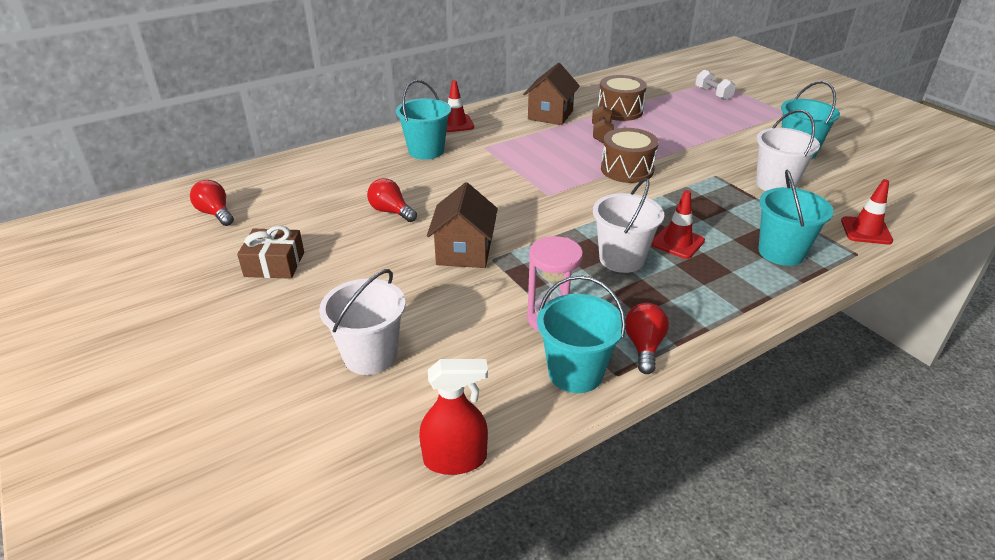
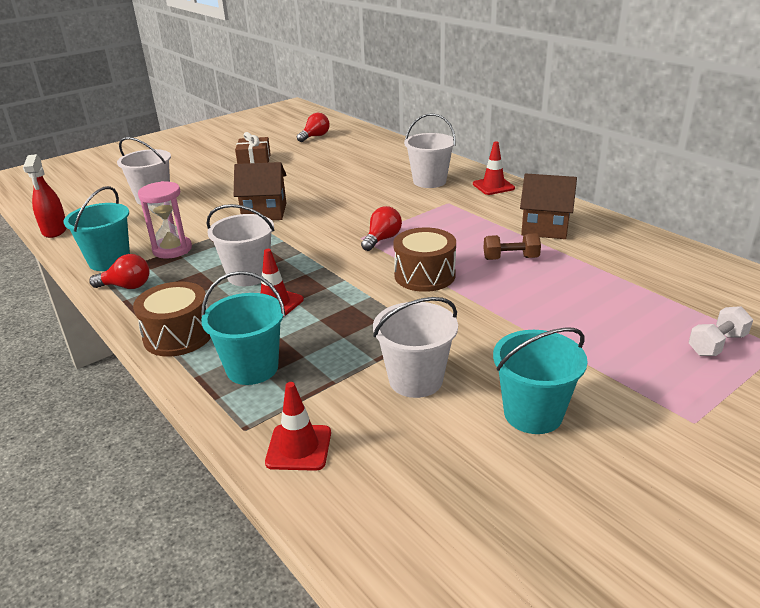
camera: 85 degrees right, 5 degrees down
(391, 211) = (322, 182): red light bulb -> red light bulb (382, 239)
(426, 151) = (429, 181): turquoise bucket -> white bucket
(620, 111) = (588, 268): brown drum -> brown drum (178, 335)

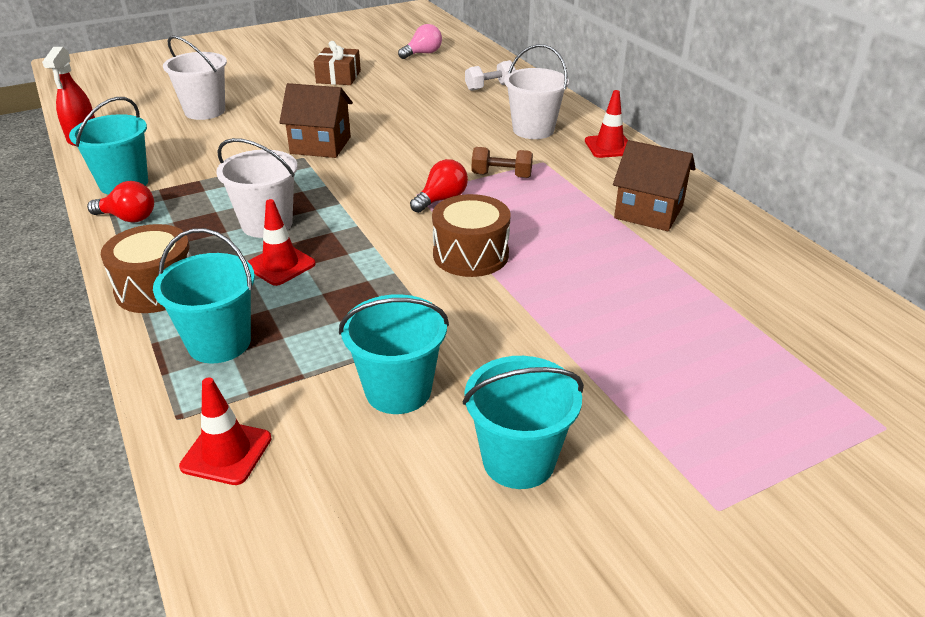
camera: 10 degrees right, 5 degrees up
(172, 249) = (197, 179): pink hourglass -> none
(315, 136) = (423, 53): red light bulb -> pink light bulb
(415, 380) = (398, 390): white bucket -> turquoise bucket
(510, 258) = (586, 247): brown dumbbell -> brown dumbbell (501, 175)
(717, 344) = (799, 407): white dumbbell -> white dumbbell (490, 87)

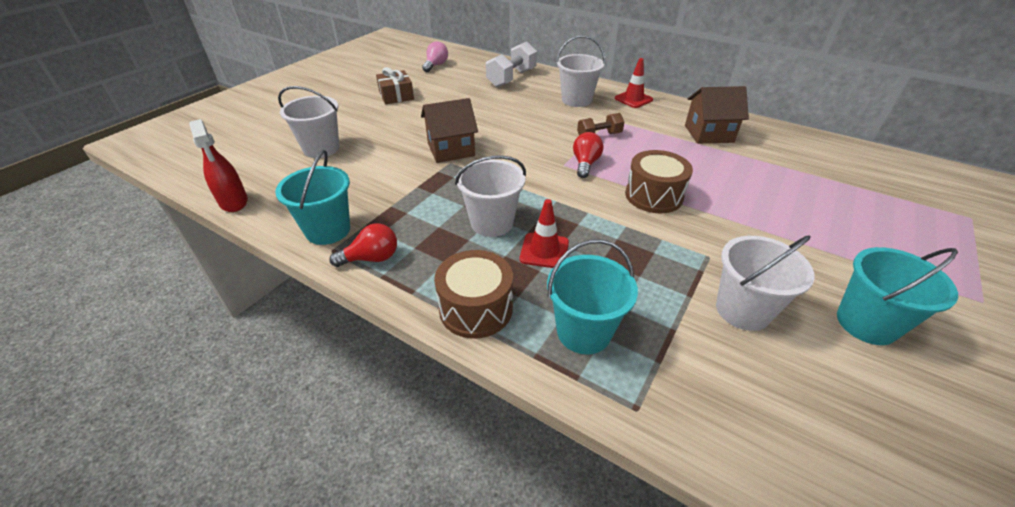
camera: 30 degrees left, 5 degrees up
(226, 452) = (707, 418): red traffic cone -> none
(398, 390) = (742, 310): turquoise bucket -> white bucket
(490, 87) = (511, 78): white dumbbell -> white dumbbell, size x1.63

